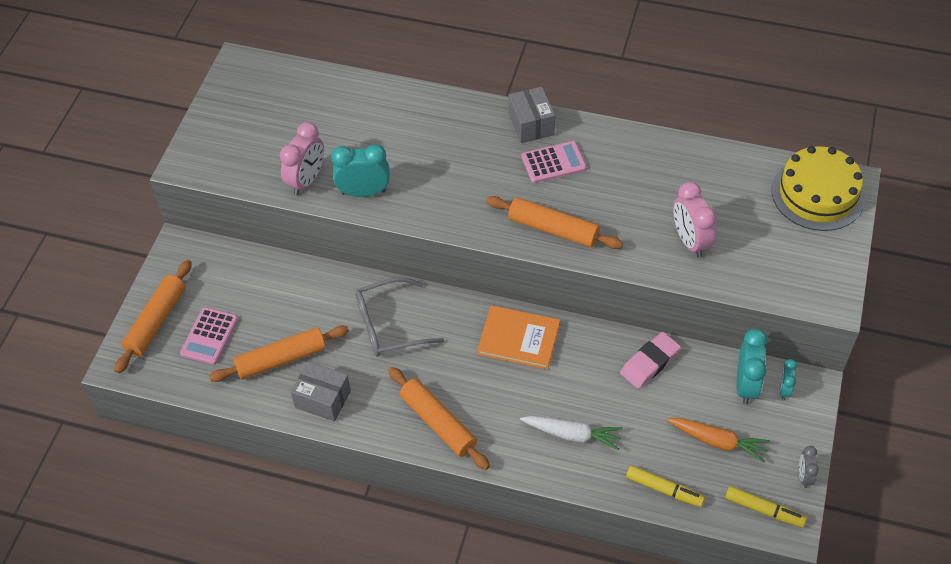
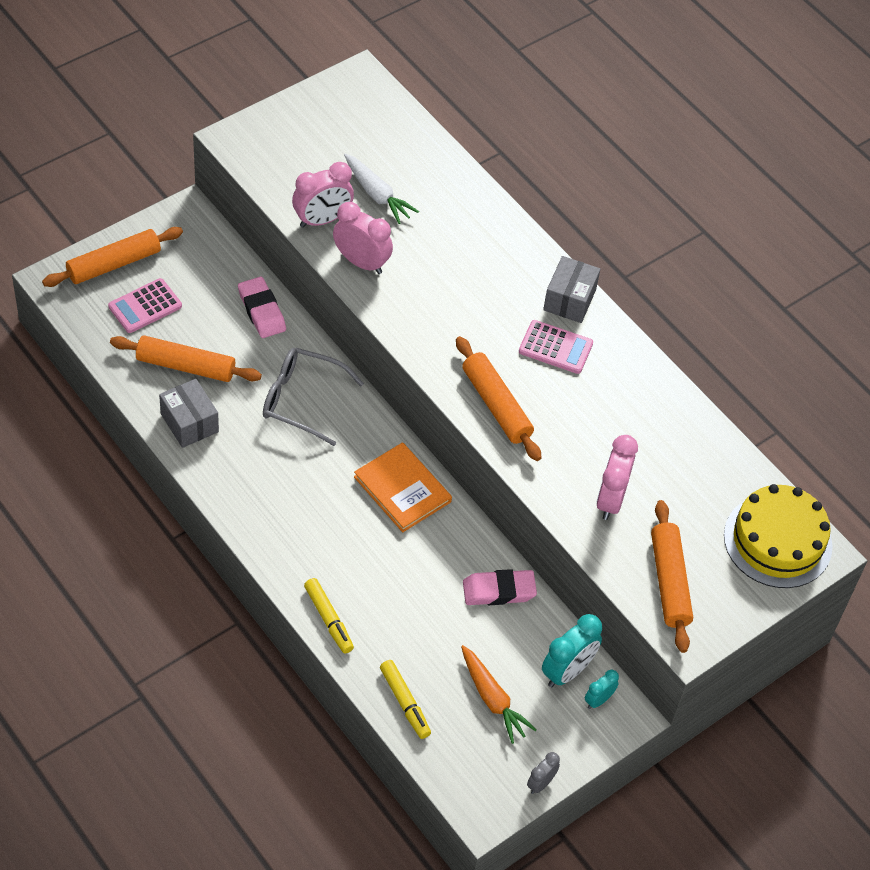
camera: 30 degrees right, 0 degrees up
(300, 281) = (261, 311): none -> pink eraser
(364, 192) = (361, 262): turquoise clock -> pink clock
(438, 423) = (266, 510): orange rolling pin -> orange rolling pin (669, 582)
(572, 434) = (370, 601): white carrot -> white carrot (377, 195)
(764, 510) = (475, 783): yellow marker -> yellow marker (328, 619)

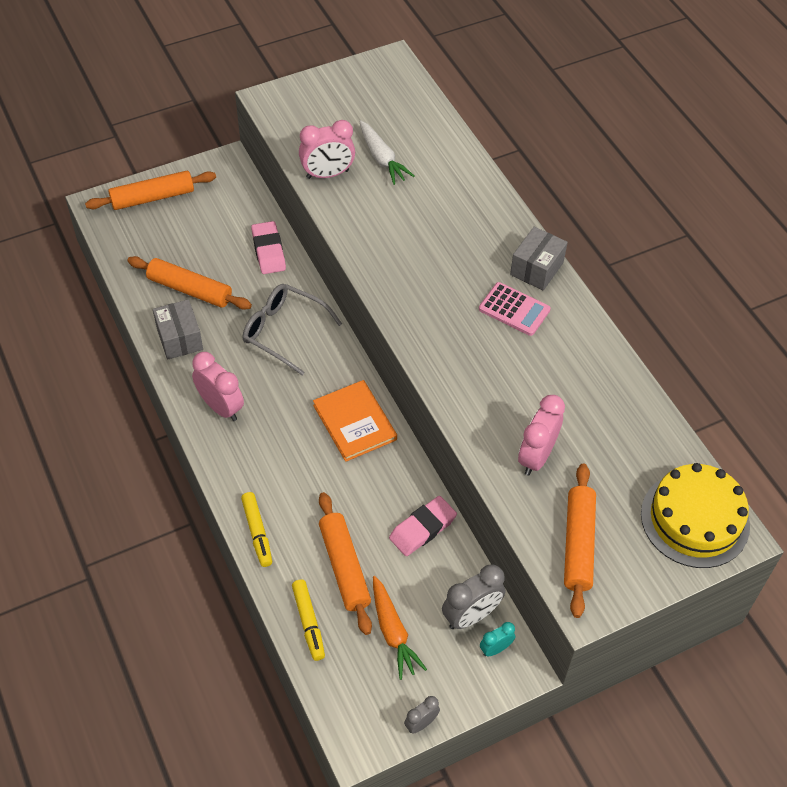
camera: 15 degrees right, 0 degrees up
(145, 306) = (169, 235): pink calculator -> none
(361, 262) = (353, 214): pink clock -> pink clock (221, 407)
(496, 405) = (446, 354): orange rolling pin -> orange rolling pin (344, 567)
(499, 591) = (422, 529): pink eraser -> pink eraser turned 45 degrees counterclockwise
(567, 671) = (471, 616): turquoise clock -> grey clock

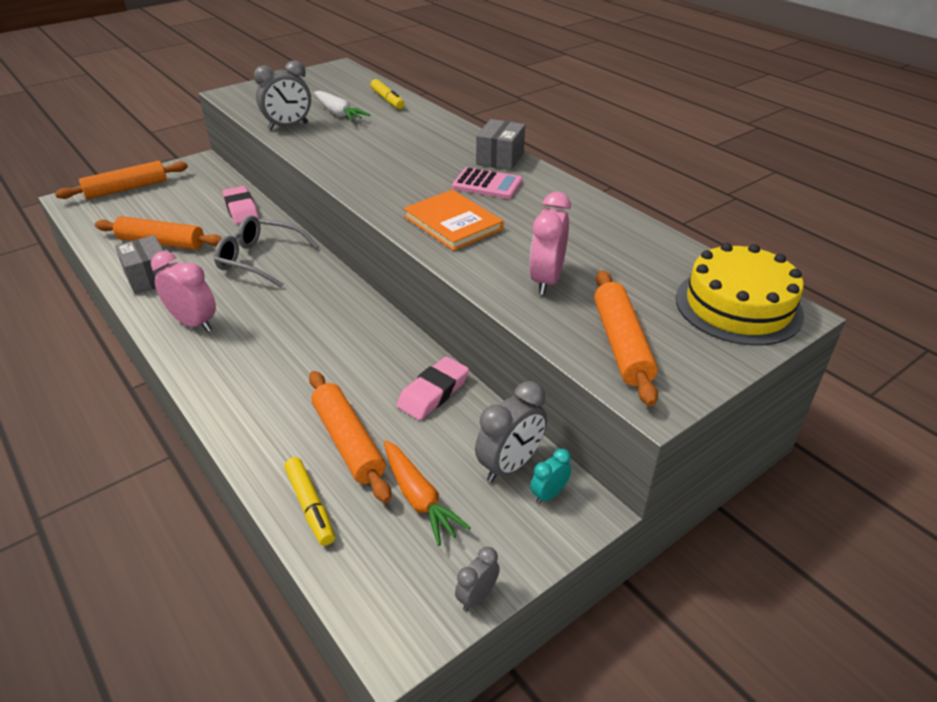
camera: 10 degrees left, 15 degrees down
(257, 532) = (239, 425): yellow marker -> yellow marker (387, 100)
(327, 174) = (288, 126): pink clock -> grey clock
(354, 422) = (342, 316): orange book -> orange book (453, 223)

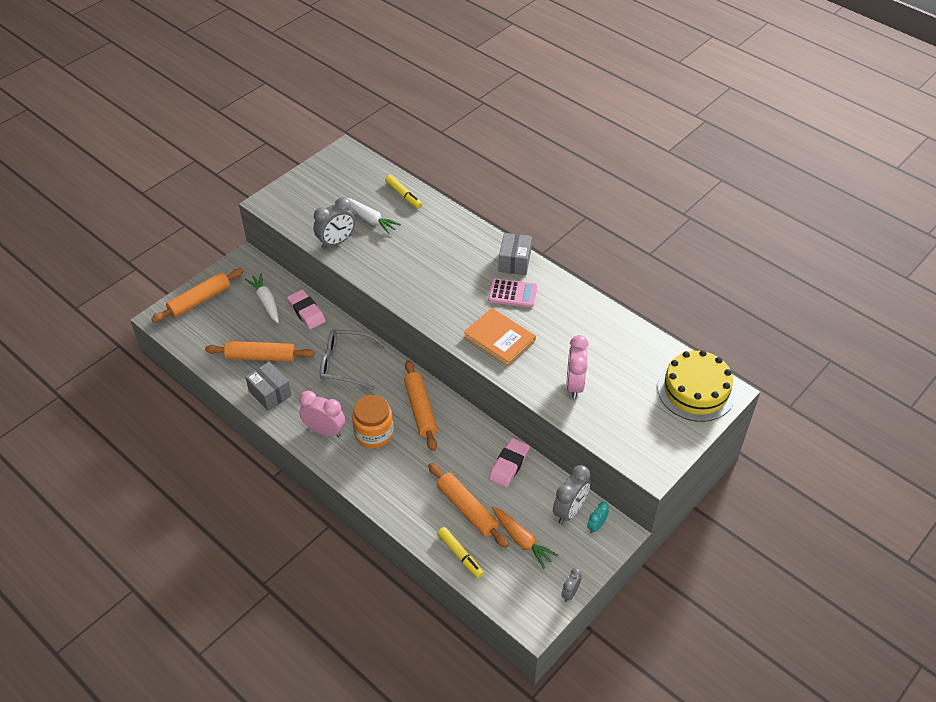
camera: 10 degrees left, 10 degrees up
(200, 196) = (266, 302): none -> white carrot
(258, 333) = (374, 433): none -> orange jar
(621, 344) = (629, 432): orange rolling pin -> orange rolling pin (420, 409)

